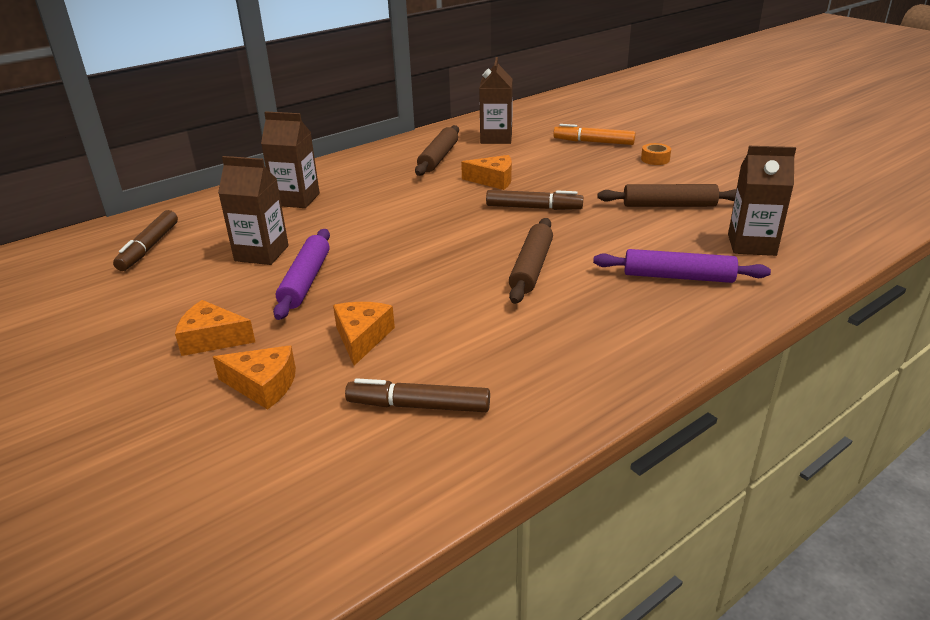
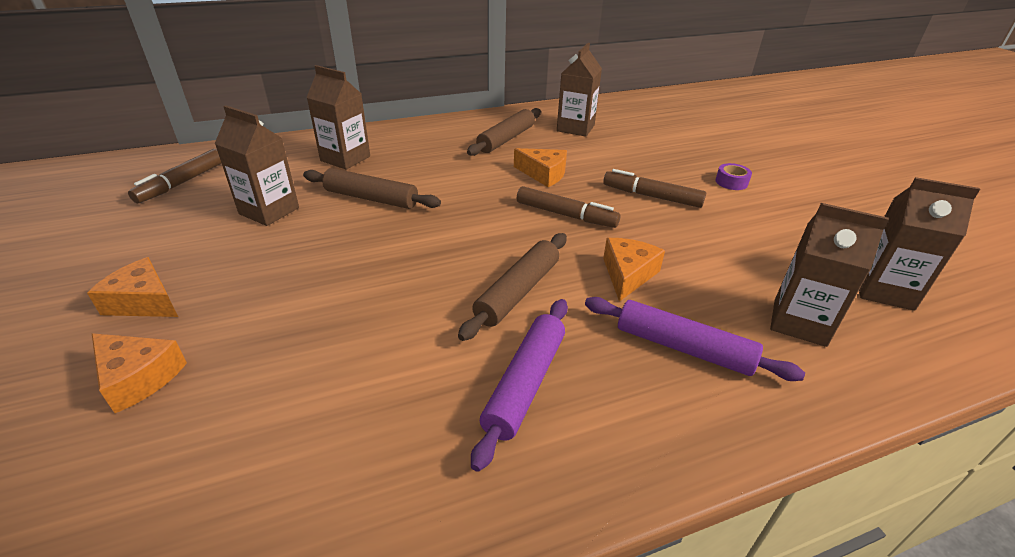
camera: 15 degrees right, 5 degrees up
(306, 281) = (283, 252): purple rolling pin -> purple rolling pin (525, 384)
(362, 338) = (280, 340): orange cheese -> orange cheese (627, 274)
(418, 406) = (266, 461): brown marker -> brown marker (651, 196)
(593, 142) = (673, 150): orange marker -> none
(655, 159) = (731, 182): orange tape -> purple tape
(669, 205) = (719, 243): brown rolling pin -> brown rolling pin (371, 198)
(801, 213) = (883, 290): none -> brown carton

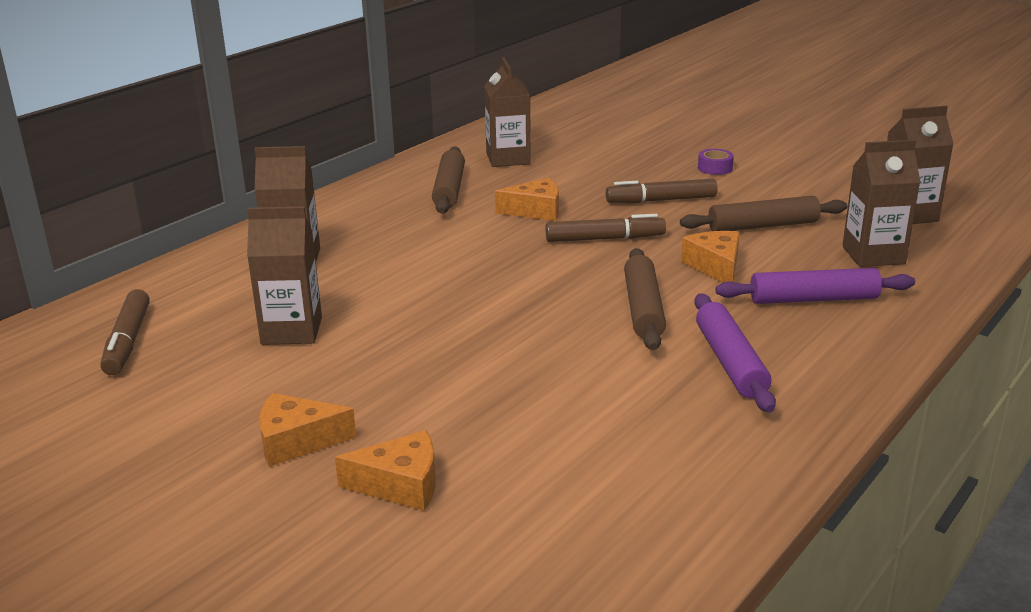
camera: 30 degrees left, 10 degrees down
(371, 198) = (388, 285): brown rolling pin -> brown rolling pin (763, 226)

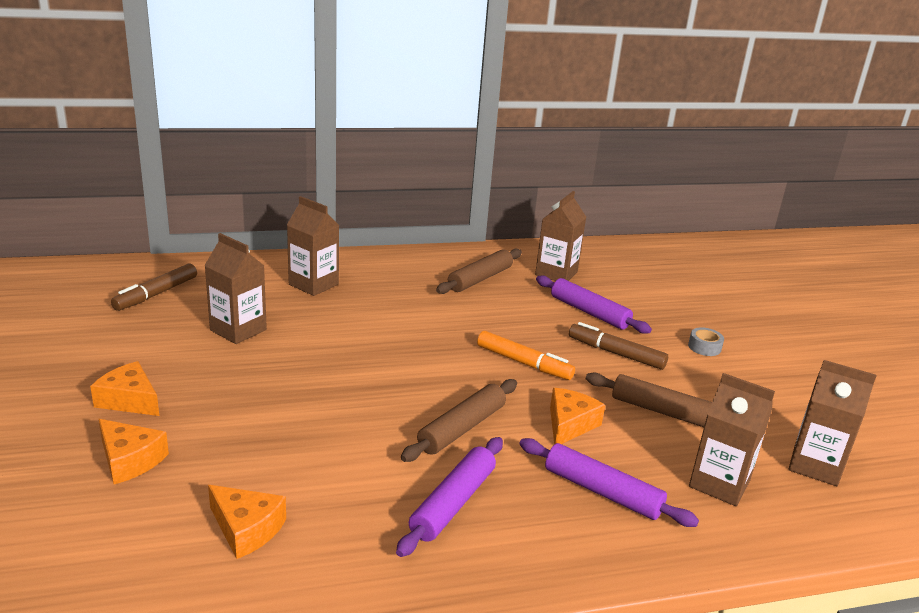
camera: 35 degrees right, 0 degrees up
(535, 211) = (511, 320): orange cheese -> orange cheese (246, 529)
(588, 178) = (589, 312): none -> purple rolling pin
(604, 239) = (524, 363): brown marker -> orange marker
(715, 168) = (704, 347): purple tape -> grey tape

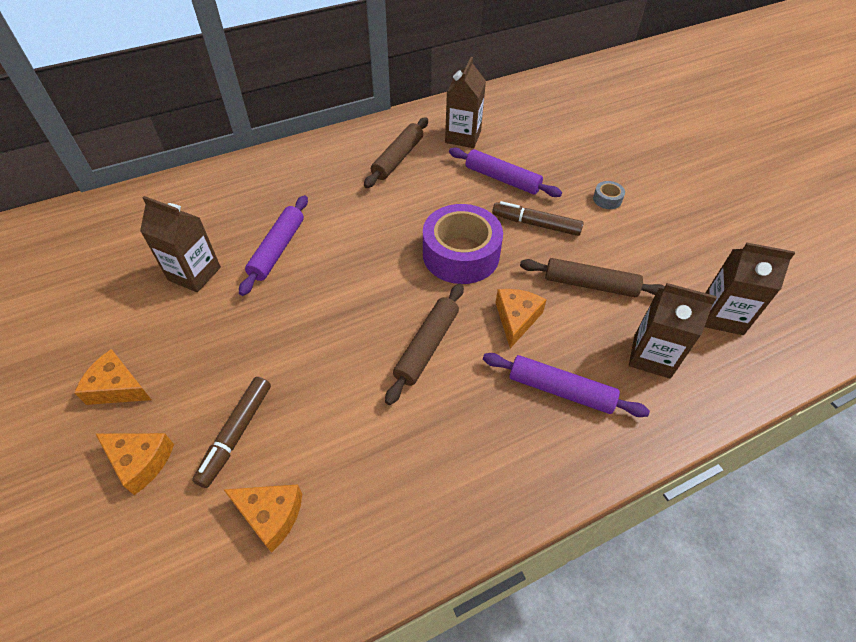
camera: 10 degrees left, 25 degrees up
(156, 294) = (103, 245): brown marker -> brown marker (236, 434)
(313, 284) = (248, 199): brown carton -> none
(453, 503) = (441, 436): purple rolling pin -> purple rolling pin (278, 249)
(524, 363) = (461, 254): orange marker -> purple tape

